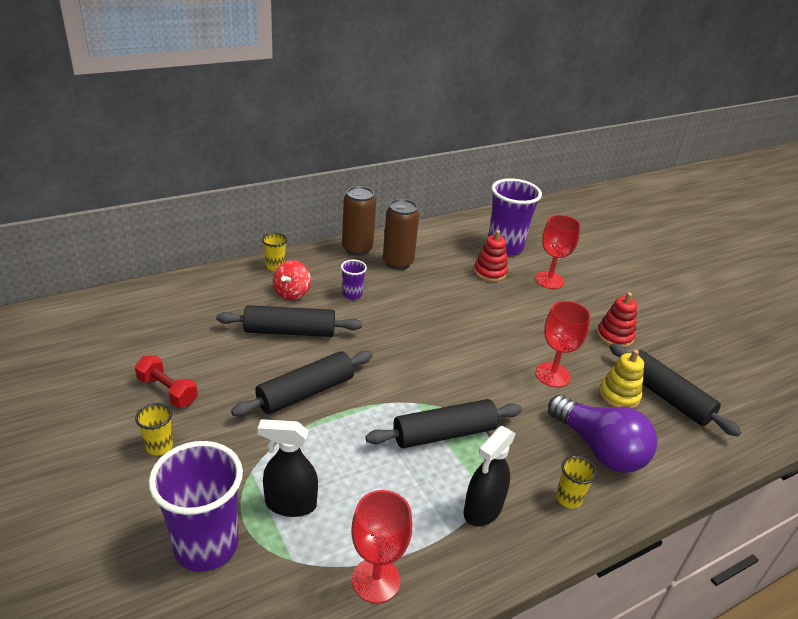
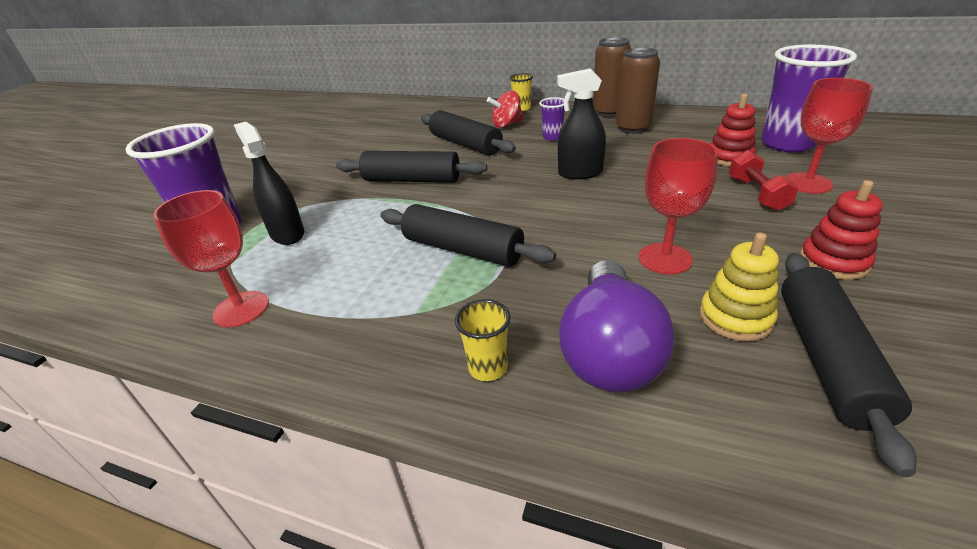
camera: 55 degrees right, 0 degrees up
(159, 446) = (288, 173): yellow cup -> none
(167, 391) = (341, 149): red dumbbell -> red dumbbell (757, 194)
(482, 510) = (392, 319): black spray bottle -> black spray bottle (580, 173)

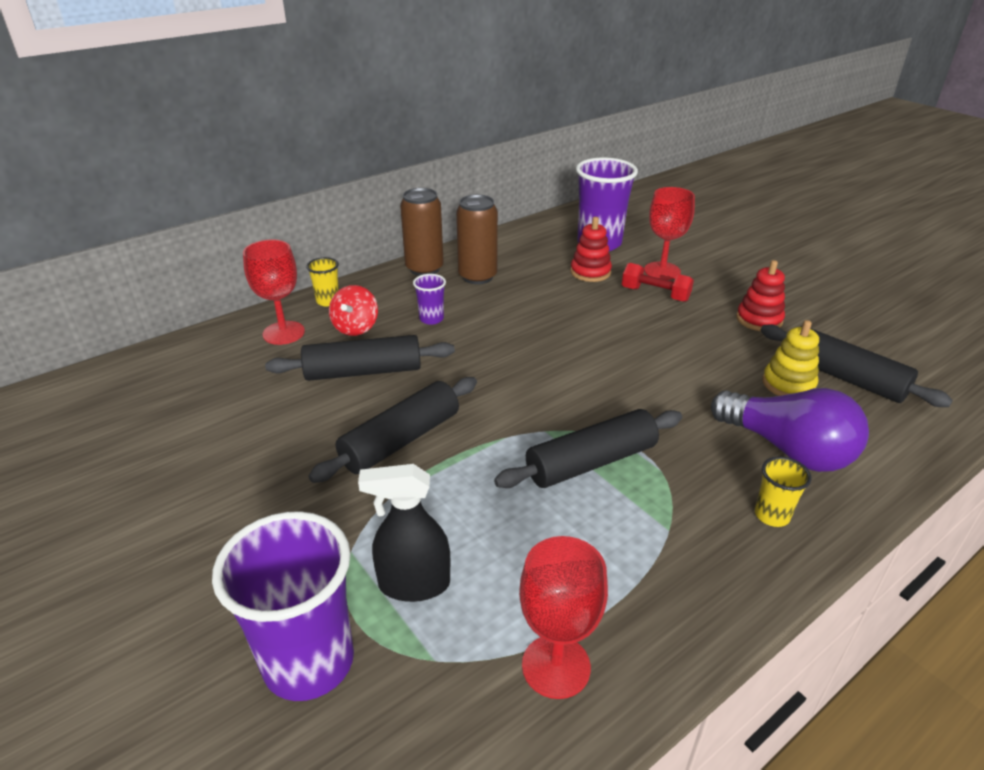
camera: 60 degrees left, 0 degrees up
(580, 173) = (527, 342): black spray bottle -> none
(665, 258) = (701, 373): red goblet -> red goblet (283, 333)

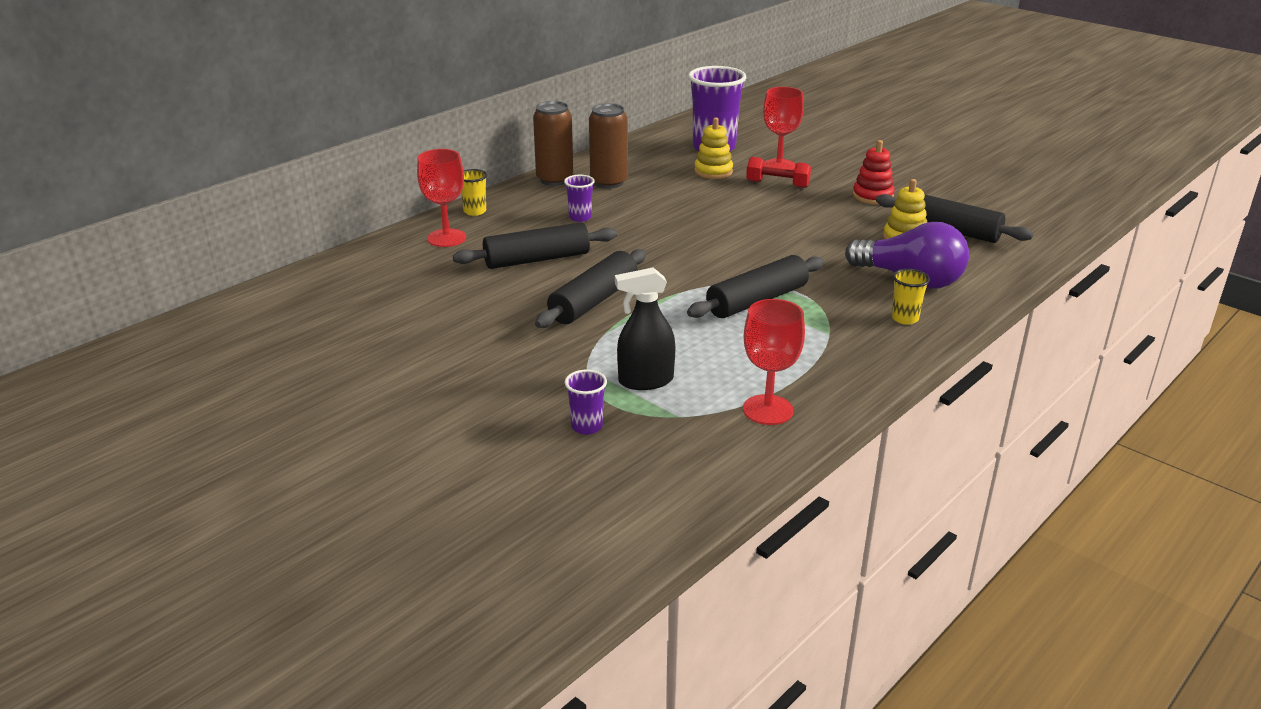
camera: 10 degrees left, 5 degrees down
(309, 662) = (587, 426): purple cup -> purple cup, size x0.47
(355, 328) = (512, 229): red spinning top -> none
(590, 272) = (713, 171): red stacking toy -> yellow stacking toy

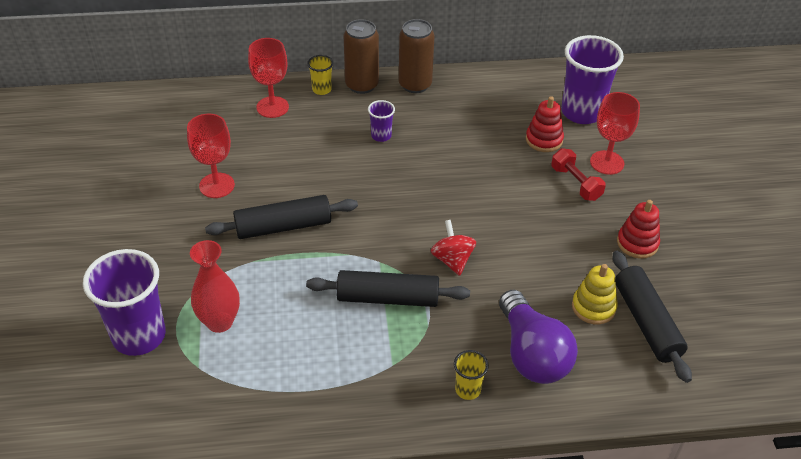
camera: 40 degrees right, 15 degrees up
(537, 259) = (300, 162): black rolling pin -> none
(587, 426) = (139, 336): purple cup -> purple cup, size x2.15
(608, 182) = (449, 109): brown can -> brown can (362, 85)
(645, 381) = (219, 322): black spray bottle -> red vase
(713, 171) = (544, 140): yellow stacking toy -> red stacking toy
(766, 259) = (452, 260): none -> red spinning top
(768, 410) = (255, 403): red goblet -> red goblet (217, 185)

